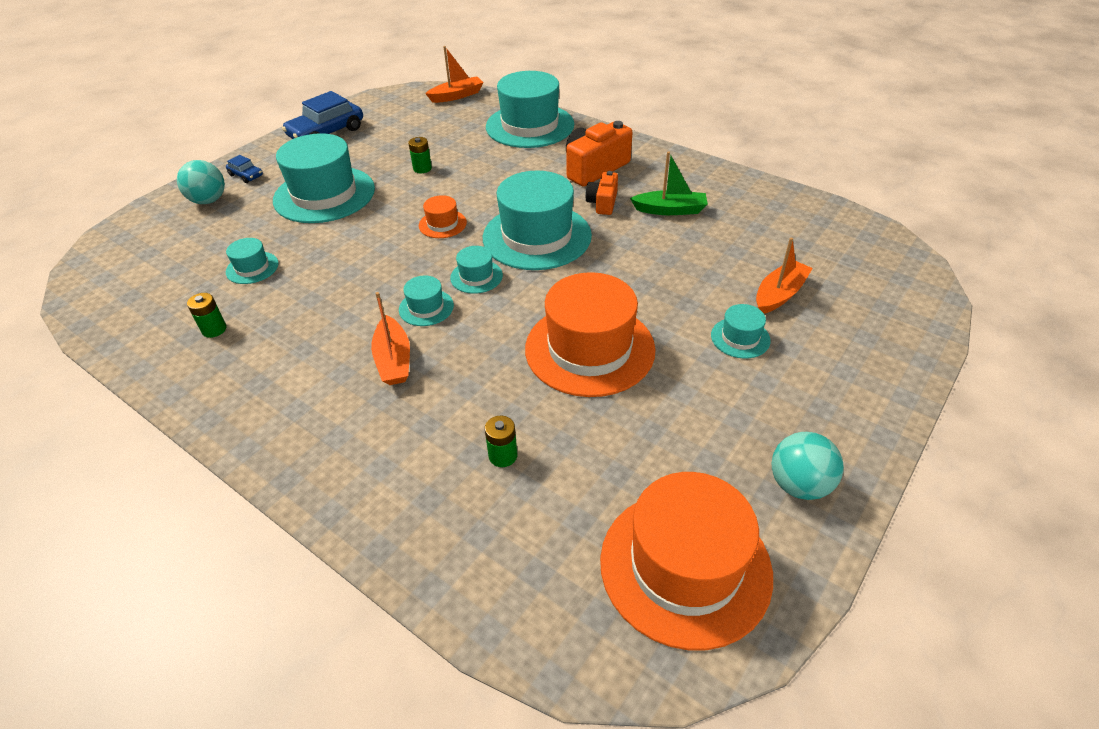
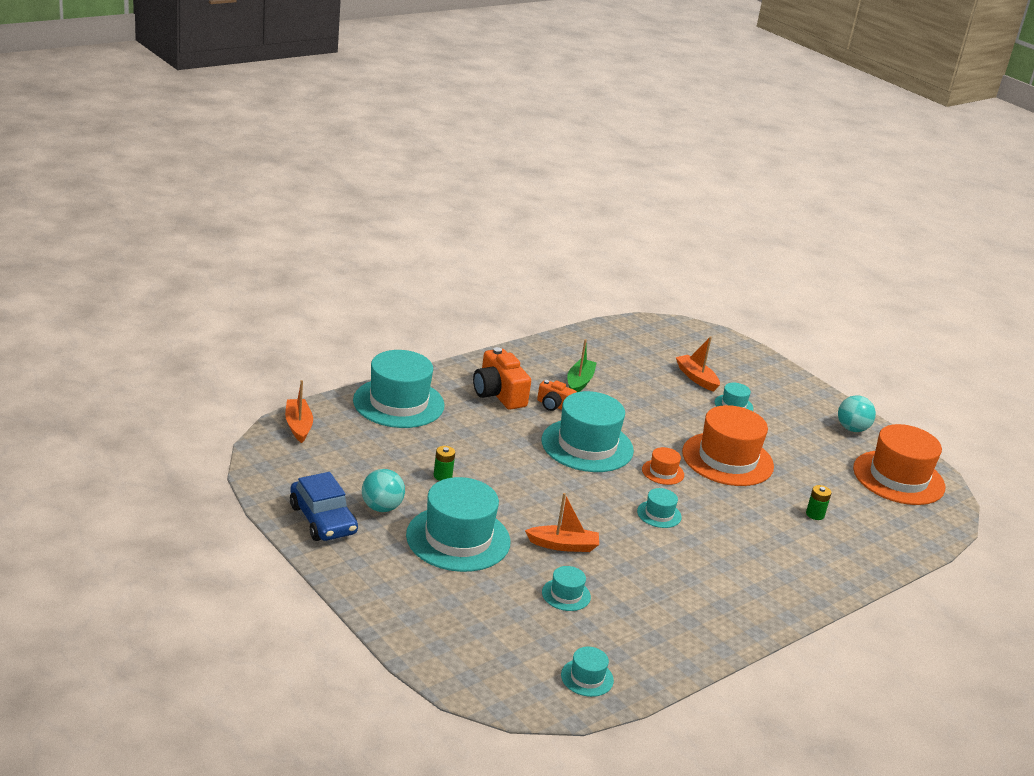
camera: 80 degrees left, 15 degrees down
(209, 200) = (426, 613): turquoise ball -> turquoise ball (381, 507)
(214, 329) = (649, 623): green battery -> none
(246, 175) = (386, 584): blue car -> none
(393, 360) = (715, 539): orange boat -> orange boat (563, 545)
(442, 224) = (546, 484): orange hat -> orange hat (663, 472)
(476, 276) = (628, 484): turquoise hat -> turquoise hat (587, 678)

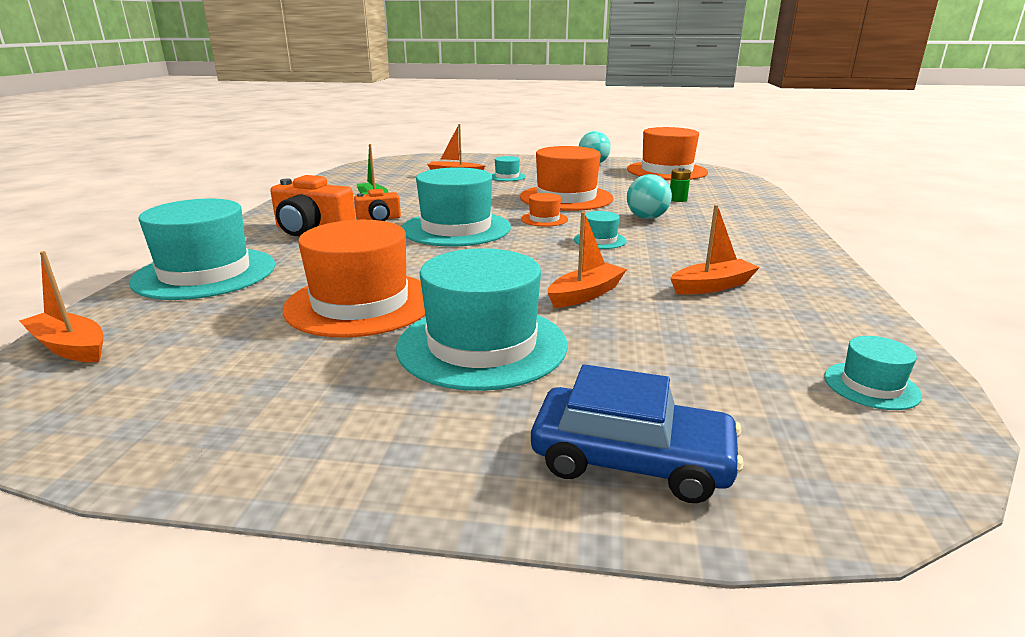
camera: 40 degrees left, 5 degrees down
(323, 519) = (261, 431): blue car -> blue car (631, 460)
(381, 507) = (333, 368): turquoise ball -> turquoise ball (646, 218)
(442, 476) = (360, 303): green battery -> orange hat
(566, 595) = (677, 328): turquoise hat -> none
(646, 589) = (712, 286): none -> orange boat

